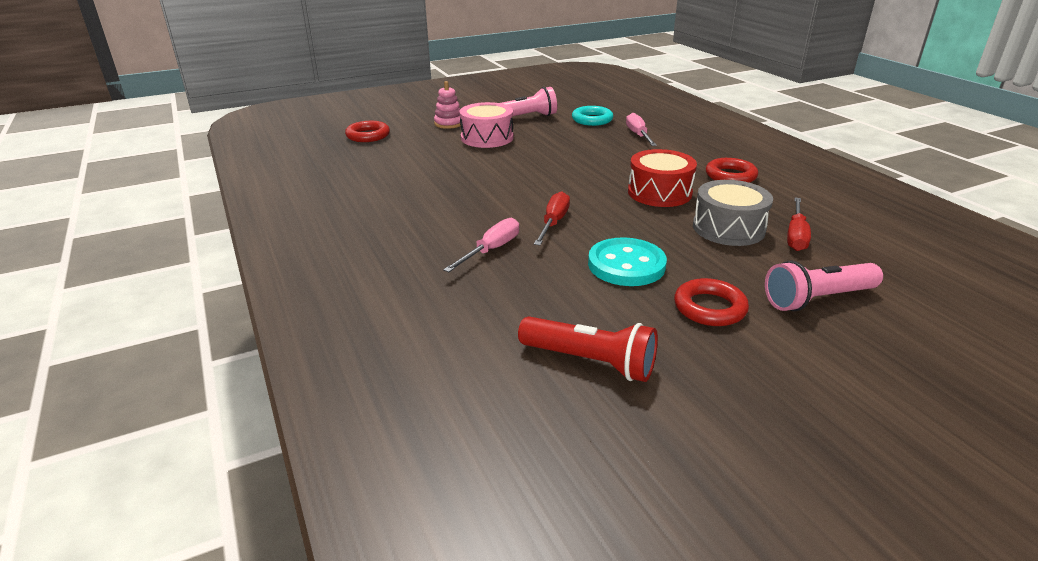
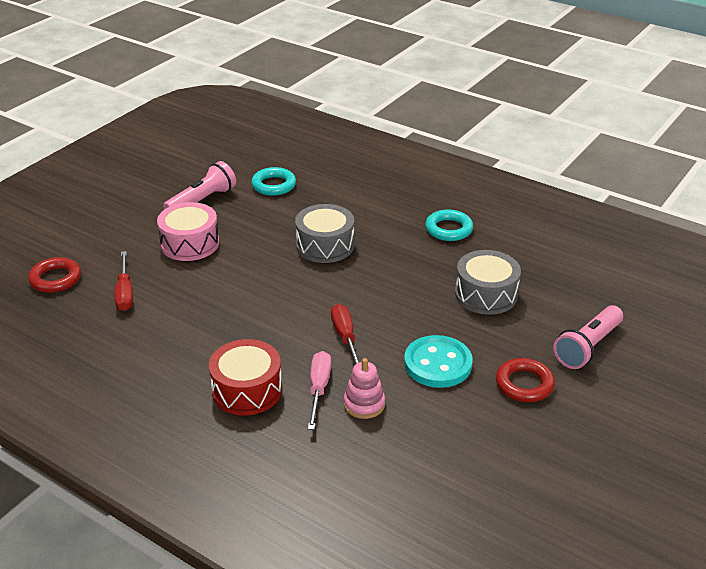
camera: 30 degrees left, 5 degrees up
(448, 123) = (129, 233): pink stacking toy -> pink stacking toy (364, 404)
(590, 362) = (479, 468): red flashlight -> none
(598, 161) = (325, 245): none -> grey drum
(638, 135) = (334, 196): pink screwdriver -> none
(659, 192) = (406, 270): red drum -> red drum (247, 390)
(730, 176) = (448, 229): red ring -> turquoise ring
(796, 236) = (538, 285): red screwdriver -> red screwdriver (125, 293)

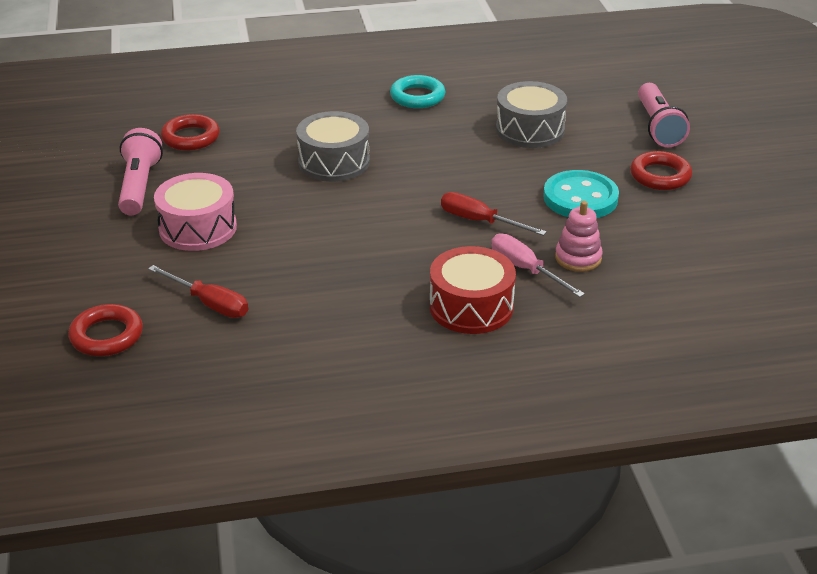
camera: 45 degrees left, 0 degrees up
(274, 185) = (191, 137): turquoise ring -> red ring

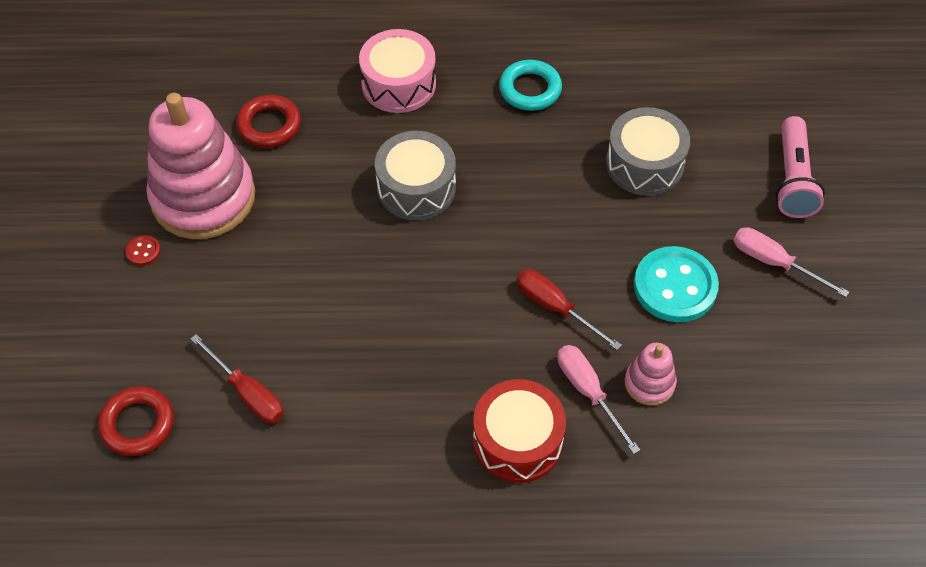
camera: 10 degrees right, 20 degrees up
(89, 224) = (143, 251): none -> red button
(139, 186) = (203, 197): pink flashlight -> pink stacking toy
(198, 228) = (254, 273): pink drum -> pink drum (399, 84)
(660, 176) = (774, 262): red ring -> pink screwdriver

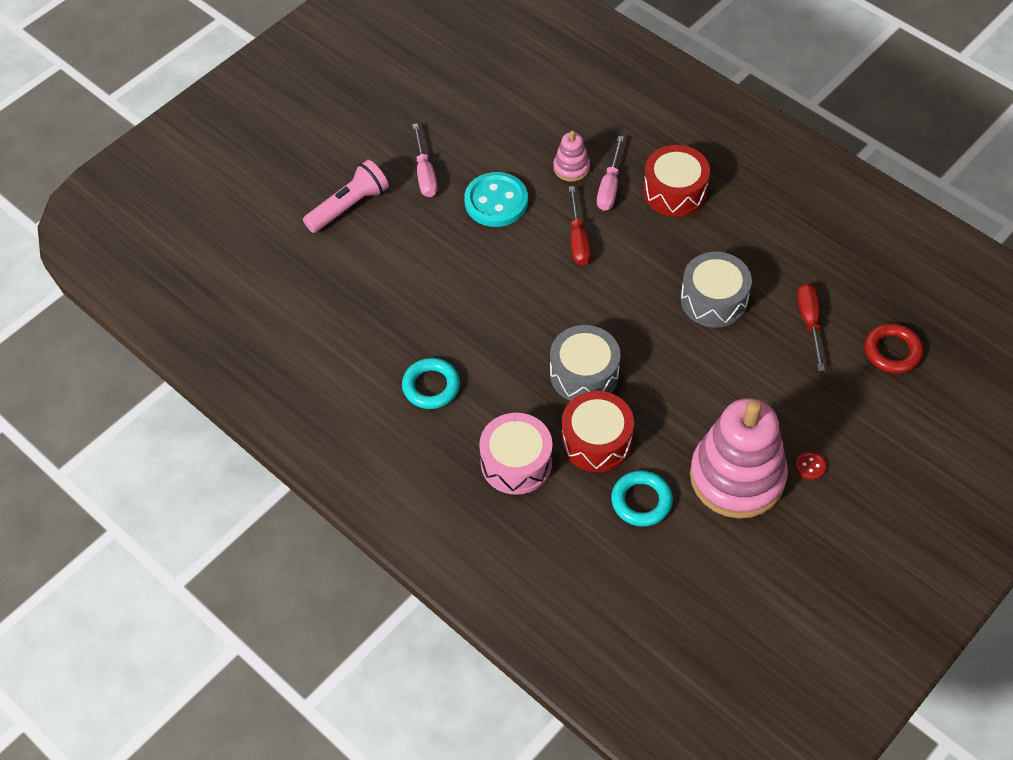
camera: 135 degrees left, 0 degrees up
(269, 125) = (641, 501): red ring -> turquoise ring
(351, 143) = (596, 440): none -> red drum
(644, 164) = (422, 280): grey drum -> grey drum (714, 300)

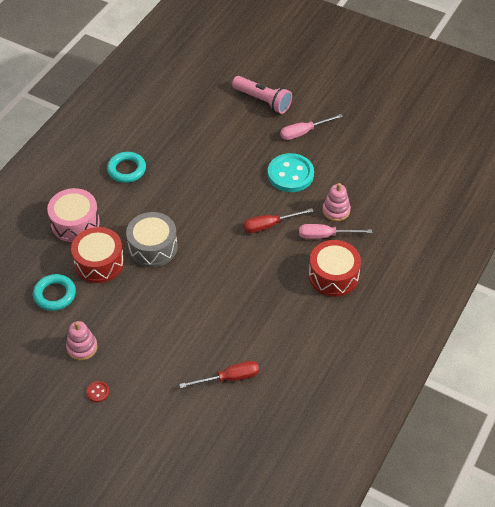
camera: 75 degrees right, 5 degrees down
(714, 300) = (236, 314): grey drum -> none
(737, 477) = (82, 347): pink stacking toy -> pink stacking toy, size x0.44
(892, 351) = (214, 438): red ring -> none

